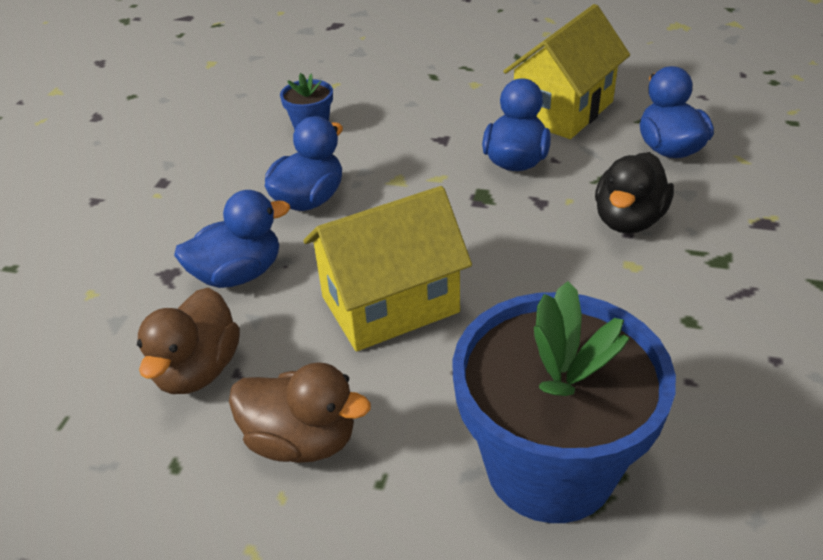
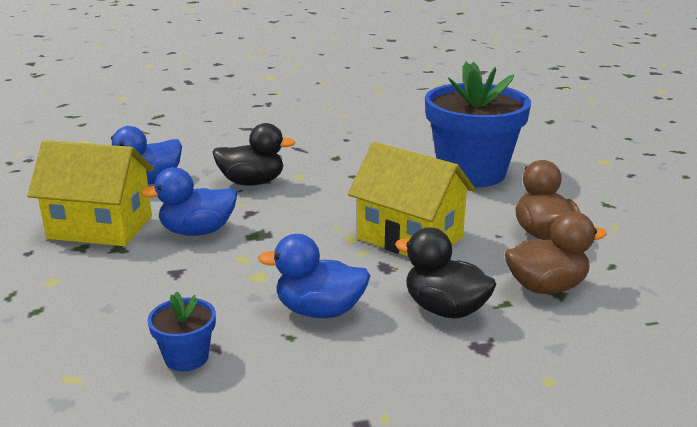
camera: 120 degrees left, 15 degrees down
(238, 274) = (445, 309): blue duck -> black duck

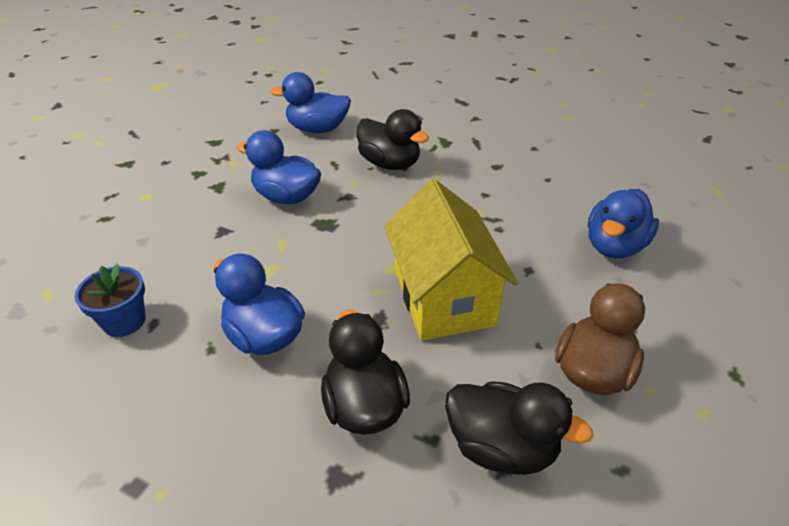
camera: 40 degrees right, 15 degrees up
(100, 227) = (231, 160): yellow house -> none
(471, 173) = (614, 246): blue flower pot -> blue duck
(546, 287) = (501, 447): brown duck -> black duck

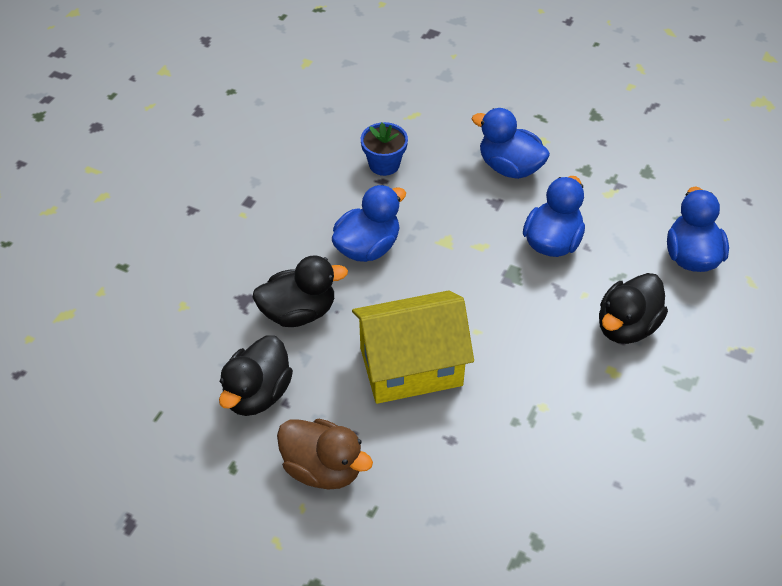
camera: 90 degrees right, 10 degrees up
(614, 246) = (491, 527): blue duck -> blue duck (509, 167)

